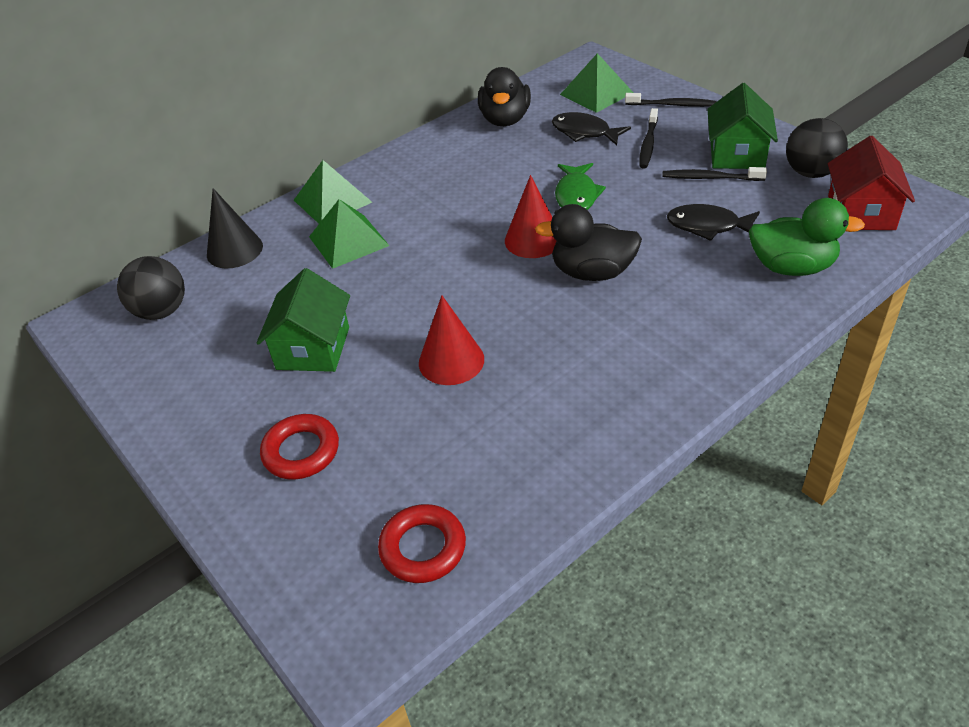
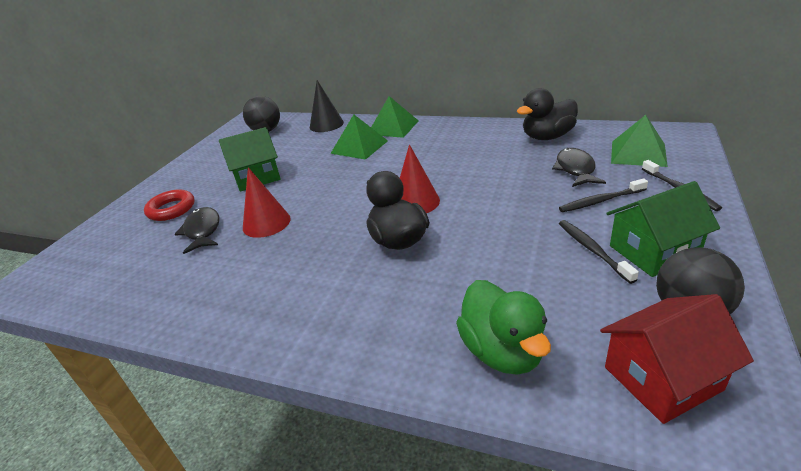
camera: 60 degrees right, 10 degrees down
(423, 548) = (97, 280): red ring -> none
(576, 195) = (488, 197): green fish -> none
(708, 226) = (515, 275): black fish -> black fish (202, 231)

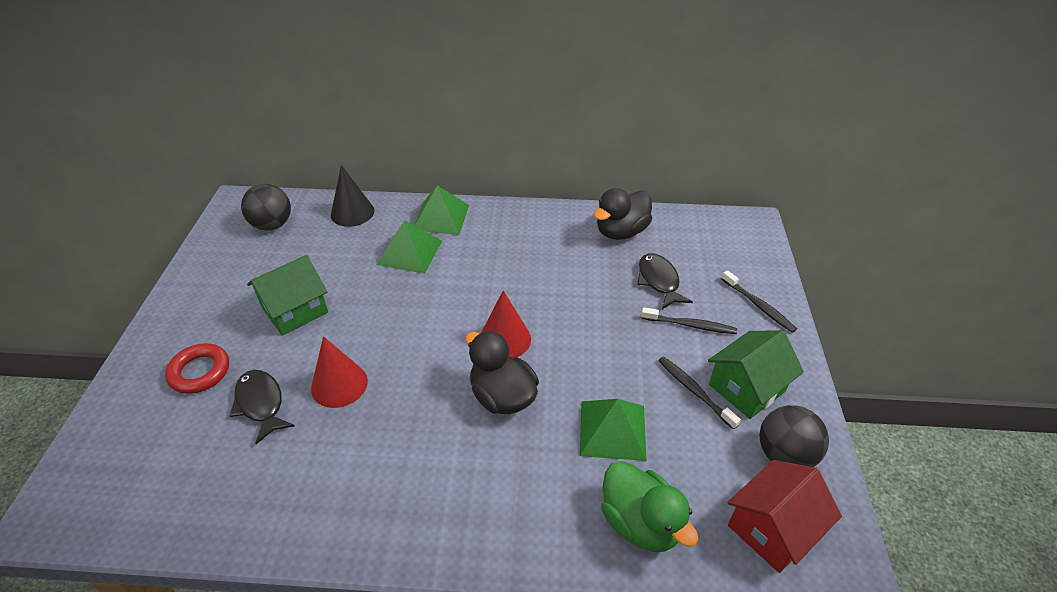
camera: 20 degrees left, 10 degrees up
(600, 201) = (690, 325): black toothbrush -> black toothbrush turned 135 degrees counterclockwise
(638, 153) = (714, 255): green pyramid -> green pyramid (612, 430)

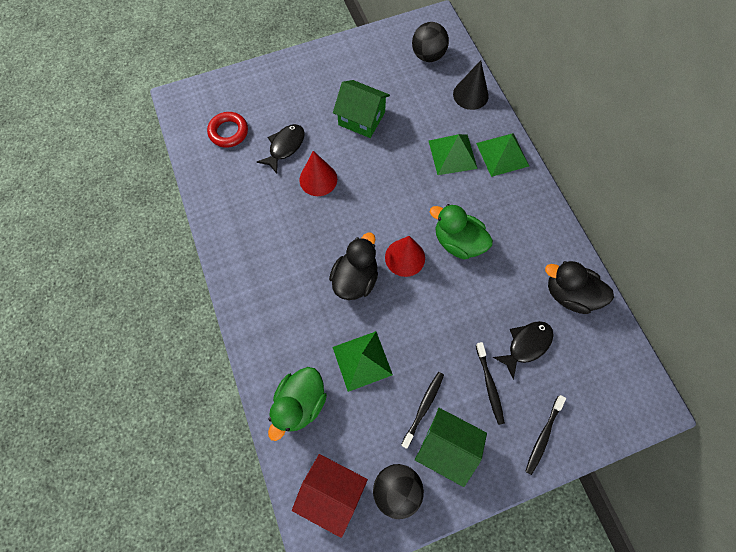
camera: 65 degrees right, 25 degrees up
(200, 372) = (291, 101): red ring -> red ring (228, 132)
(515, 288) = (458, 242): none -> green duck

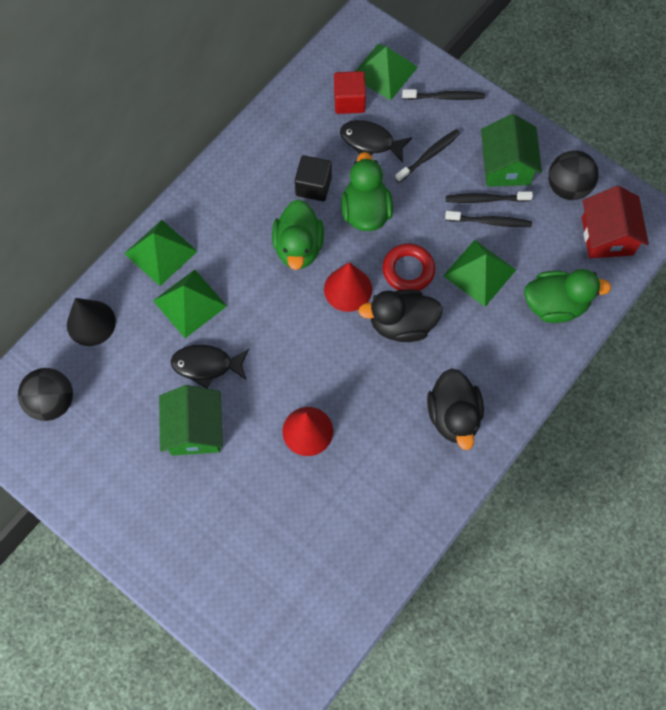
camera: 120 degrees left, 0 degrees up
(228, 132) = (305, 581): red ring -> red ring (408, 270)
(285, 147) = (286, 496): black fish -> black fish (206, 365)
(401, 397) = (490, 222): none -> black toothbrush
(463, 305) = (365, 211): none -> green duck
(505, 279) = (313, 186): none -> black cube
(569, 294) = (294, 126): black duck -> black duck (453, 416)
(575, 350) = (349, 101): none -> red cube
(594, 398) = (384, 71): none -> green pyramid

